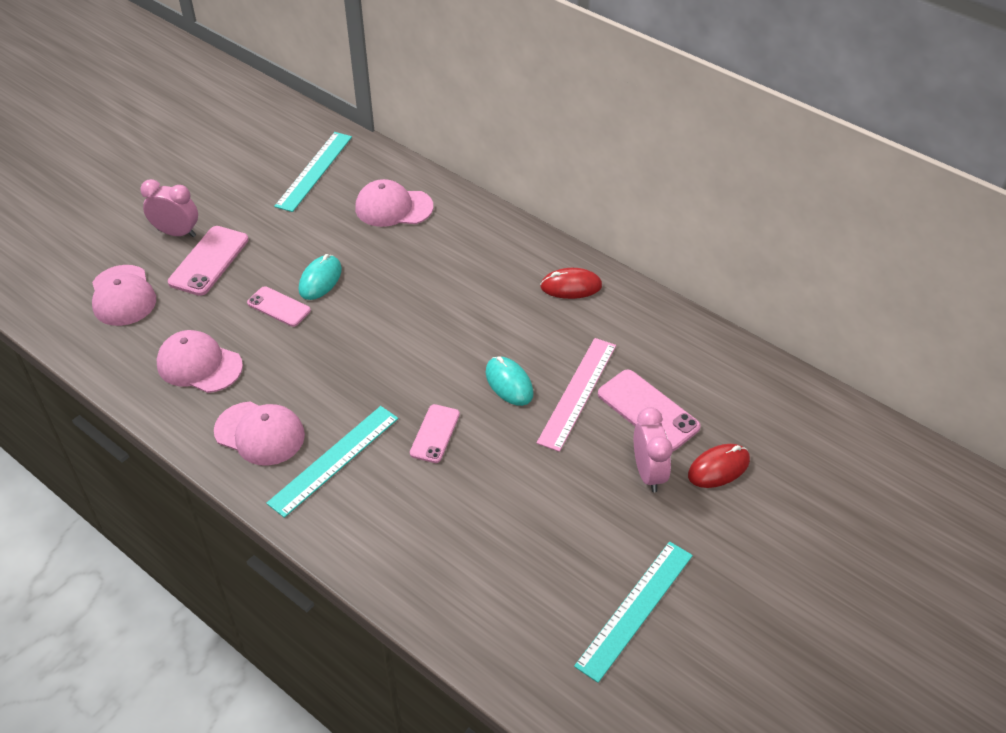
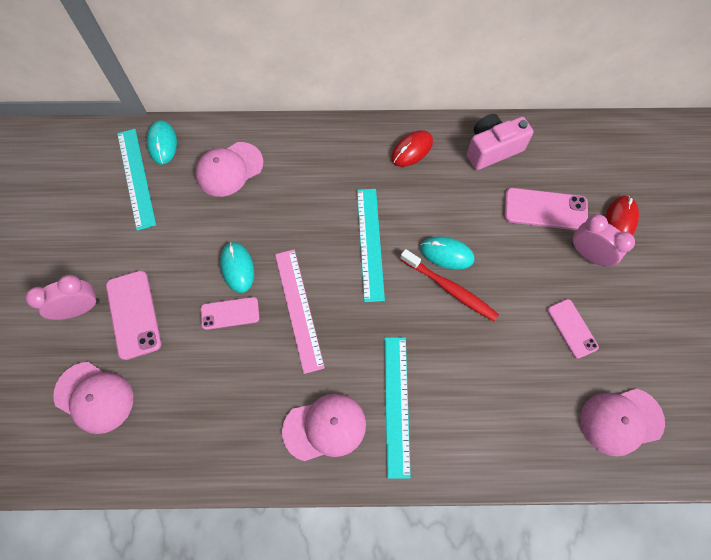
camera: 40 degrees left, 20 degrees up
(199, 365) = (221, 408): pink cap -> pink cap (621, 421)
(361, 159) = (162, 143): none -> turquoise mouse
(435, 434) = (439, 330): pink phone -> pink phone (572, 328)
(480, 410) = (450, 289): none -> red toothbrush
(577, 393) = (493, 228): pink ruler -> pink ruler (298, 309)
(635, 609) = (671, 356): turquoise ruler -> turquoise ruler (370, 243)
(652, 332) = (492, 149): none -> pink camera

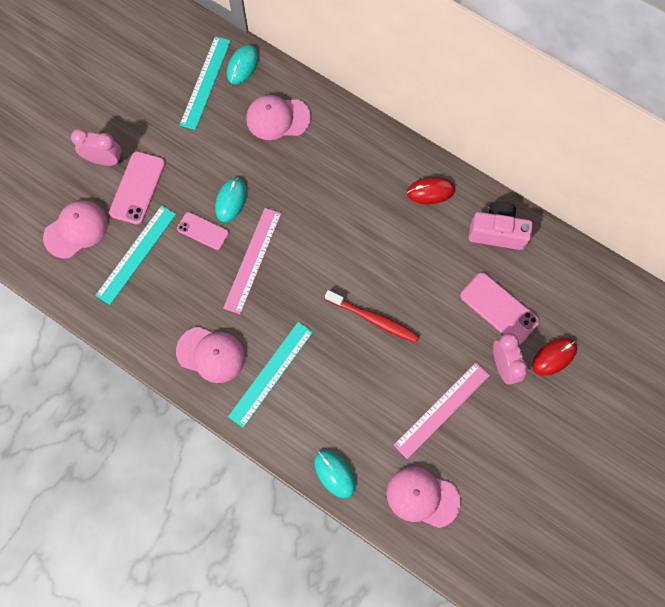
camera: 35 degrees right, 5 degrees up
(94, 397) = (76, 230): pink cap -> pink cap turned 105 degrees counterclockwise
(370, 243) = (341, 245): turquoise ruler -> turquoise ruler (136, 254)
(446, 254) = (392, 291): turquoise mouse -> turquoise mouse (334, 473)
(450, 289) = (374, 319): red toothbrush -> red toothbrush turned 45 degrees counterclockwise
(572, 328) = (442, 409): pink phone -> pink ruler

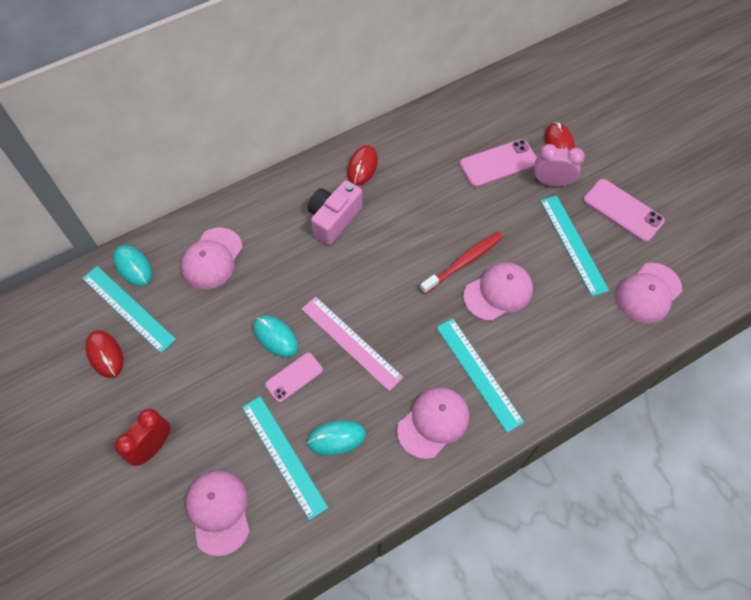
camera: 65 degrees left, 10 degrees down
(105, 160) = (153, 447): pink clock -> red clock
(137, 188) = (207, 424): pink phone -> pink phone (622, 210)
(161, 88) = (105, 354): none -> red mouse
(334, 473) = (601, 357): turquoise mouse -> turquoise mouse (336, 438)
(357, 360) = (498, 292): none -> pink cap
(442, 409) = (573, 244): pink ruler -> turquoise ruler
(497, 232) = (428, 135): pink camera -> pink camera (334, 219)

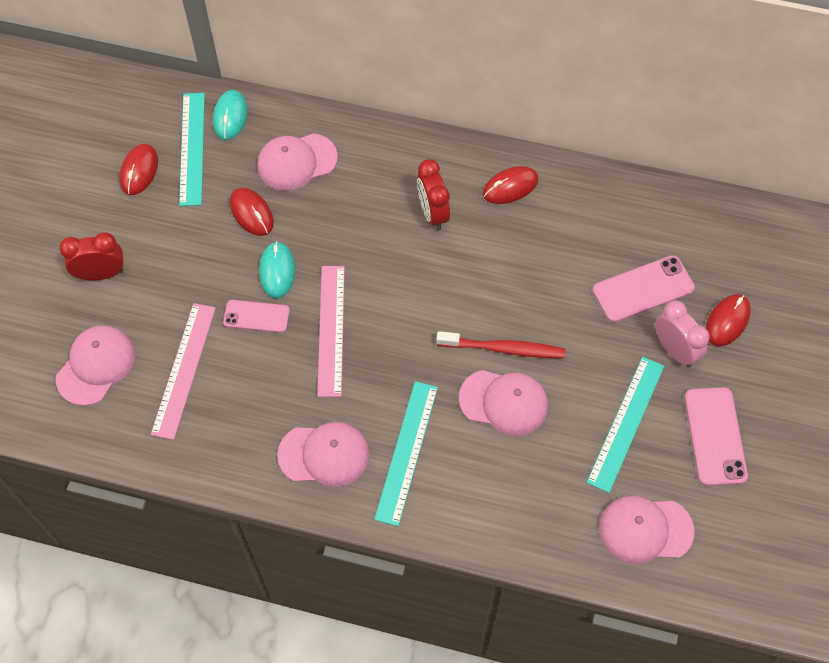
camera: 45 degrees right, 0 degrees up
(217, 315) = (251, 213): none -> red mouse
(284, 455) = (184, 370): turquoise ruler -> pink ruler
(334, 219) = (432, 213): pink camera -> red clock
(336, 438) = (236, 394): turquoise mouse -> none
(498, 163) = (643, 289): pink phone -> pink phone turned 45 degrees counterclockwise

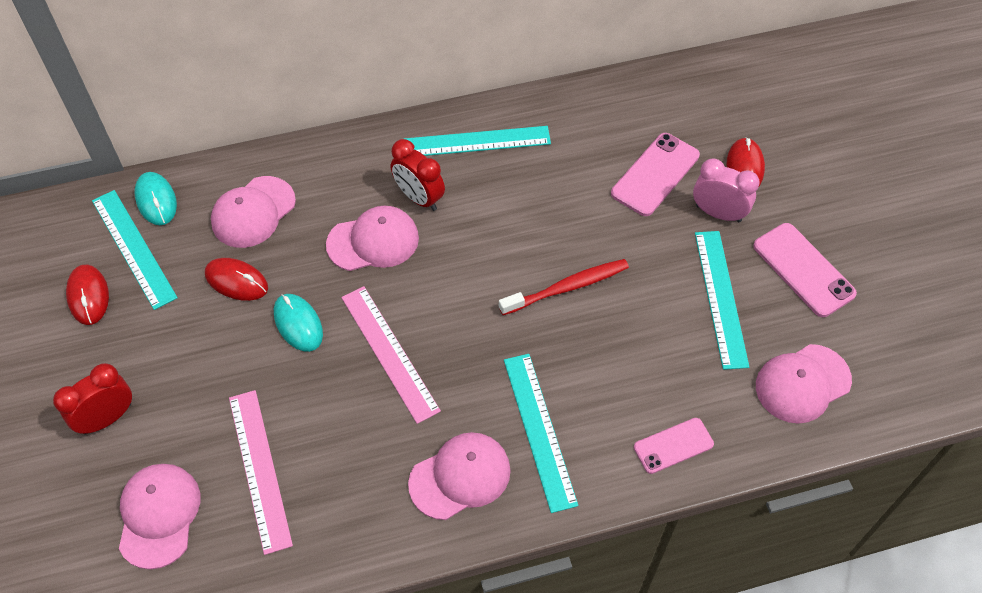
camera: 30 degrees left, 5 degrees down
(256, 316) = (304, 378): pink phone -> pink phone (673, 445)
(504, 402) = (599, 336): pink cap -> pink cap (373, 241)
(510, 187) = (477, 141): red mouse -> turquoise ruler

